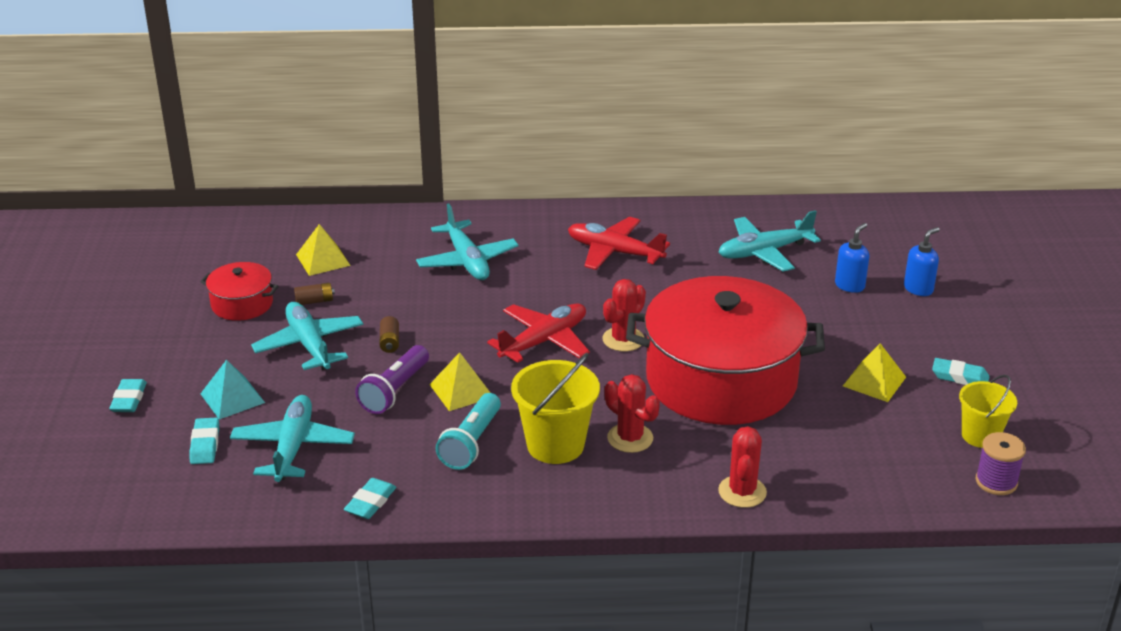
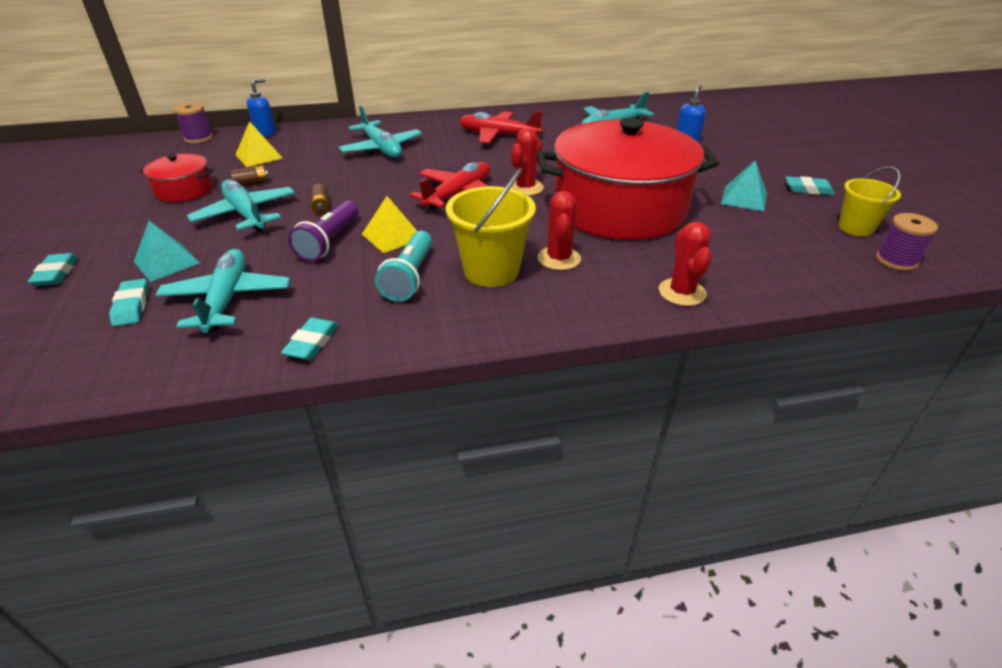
camera: 10 degrees left, 5 degrees up
(252, 223) = (198, 138): none -> purple spool
(630, 438) = (559, 258): red cactus -> red cactus turned 60 degrees clockwise
(874, 381) = (744, 198): yellow pyramid -> turquoise pyramid
(918, 289) = (738, 140): blue soap dispenser -> blue soap dispenser (265, 133)

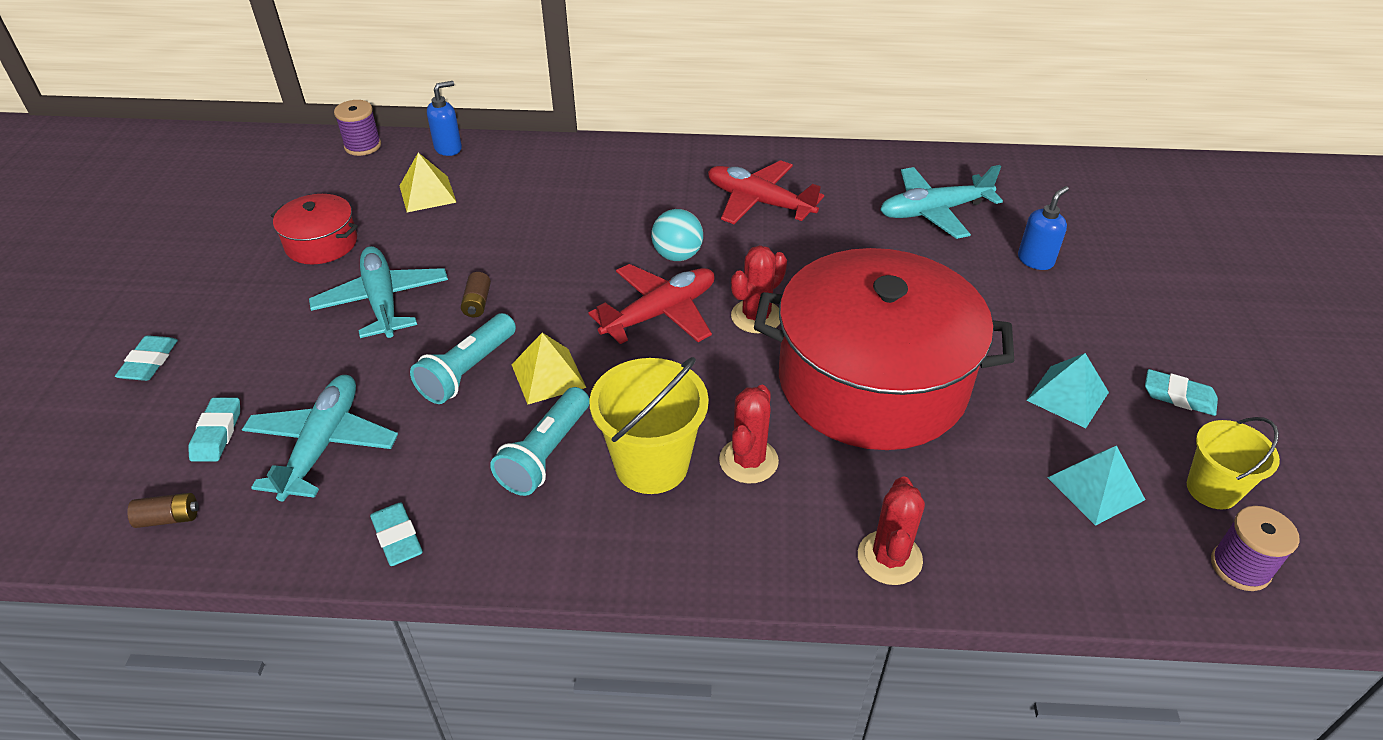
camera: 15 degrees right, 5 degrees up
(167, 262) = (271, 368): turquoise pyramid -> turquoise pyramid (1096, 488)
(251, 183) = (404, 244): brown battery -> brown battery (169, 518)
(312, 343) = (397, 538): turquoise eraser -> turquoise eraser turned 60 degrees counterclockwise
(329, 242) = (467, 371): purple flashlight -> turquoise flashlight
(381, 148) = (589, 204): turquoise plane -> none
(456, 166) = (677, 255): none -> turquoise ball

